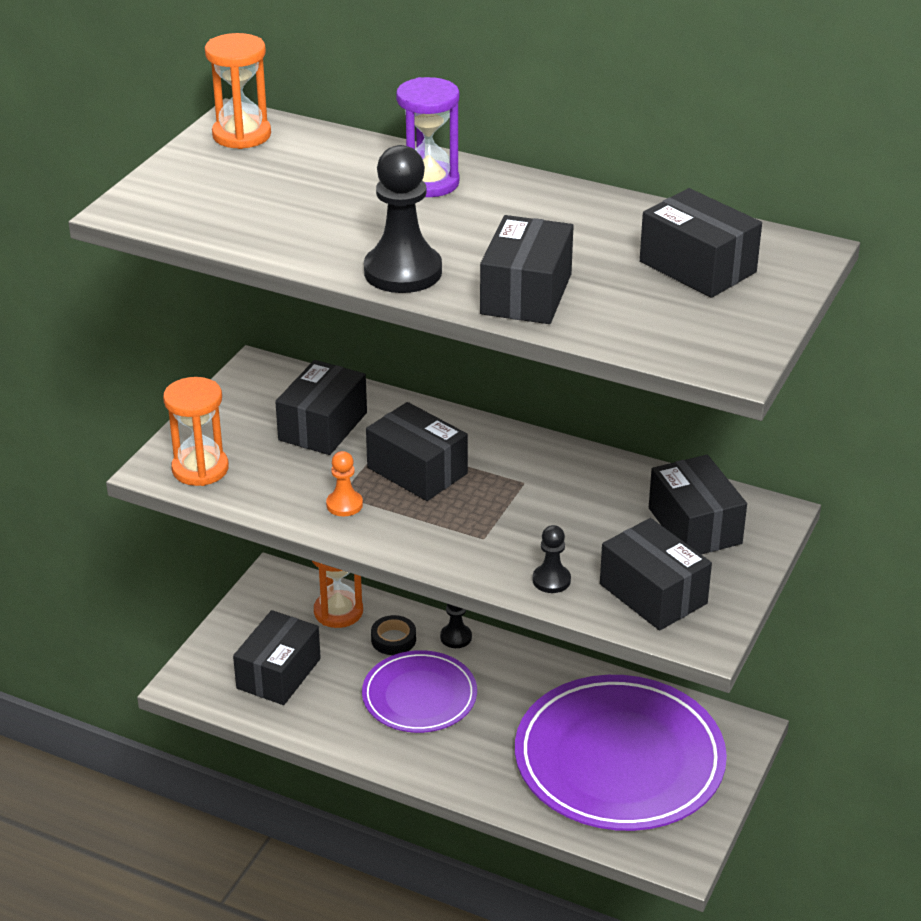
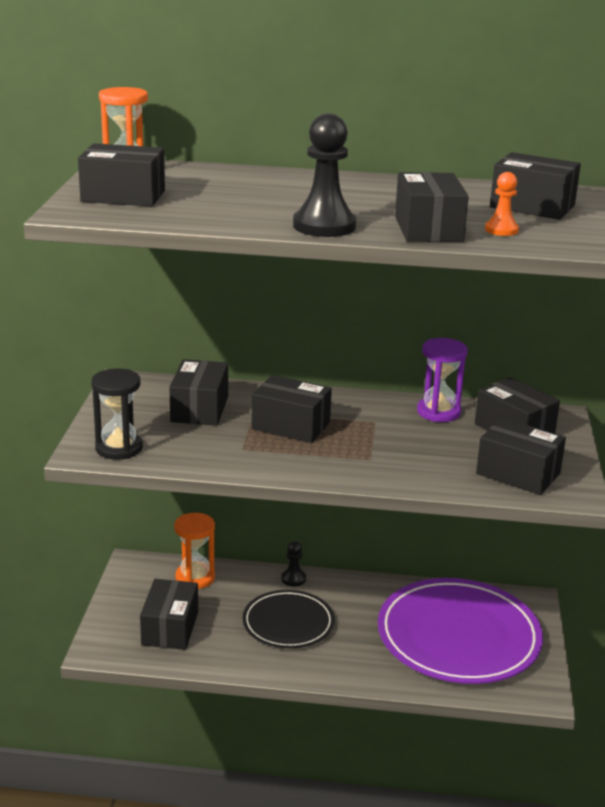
camera: 20 degrees left, 10 degrees down
(200, 469) = (119, 448): orange hourglass -> black hourglass
(207, 185) = (123, 196): none -> black box
(344, 505) = (250, 454): orange pawn -> orange pawn (501, 230)
(393, 639) = (247, 588): black tape -> none
(419, 696) = (288, 623): purple plate -> black plate
(428, 183) = (295, 183): purple hourglass -> purple hourglass (438, 412)
(551, 580) = (439, 477): black pawn -> none

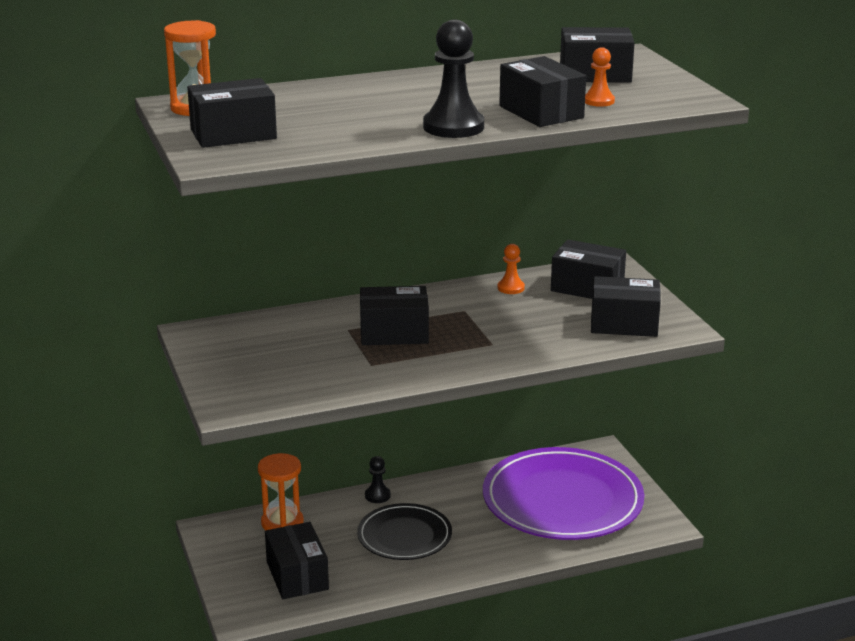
camera: 25 degrees left, 0 degrees up
(119, 448) = (255, 395): black hourglass -> none
(199, 409) = (294, 339): black box -> none
(438, 412) = (511, 288): purple hourglass -> orange pawn

